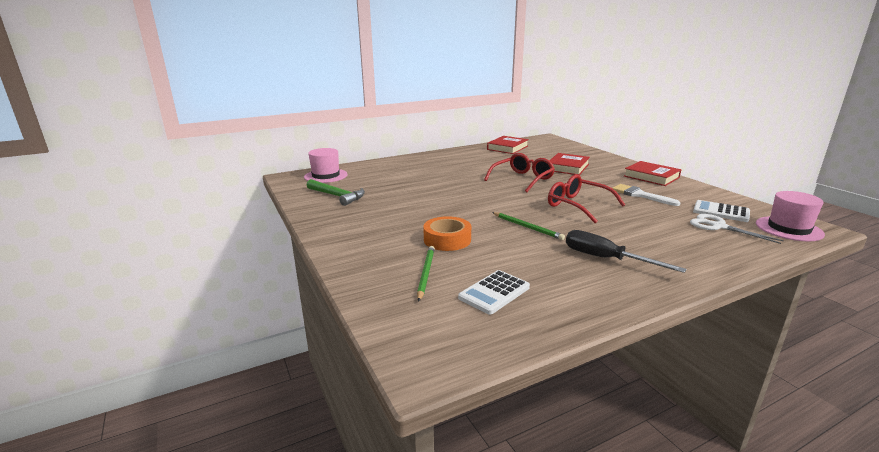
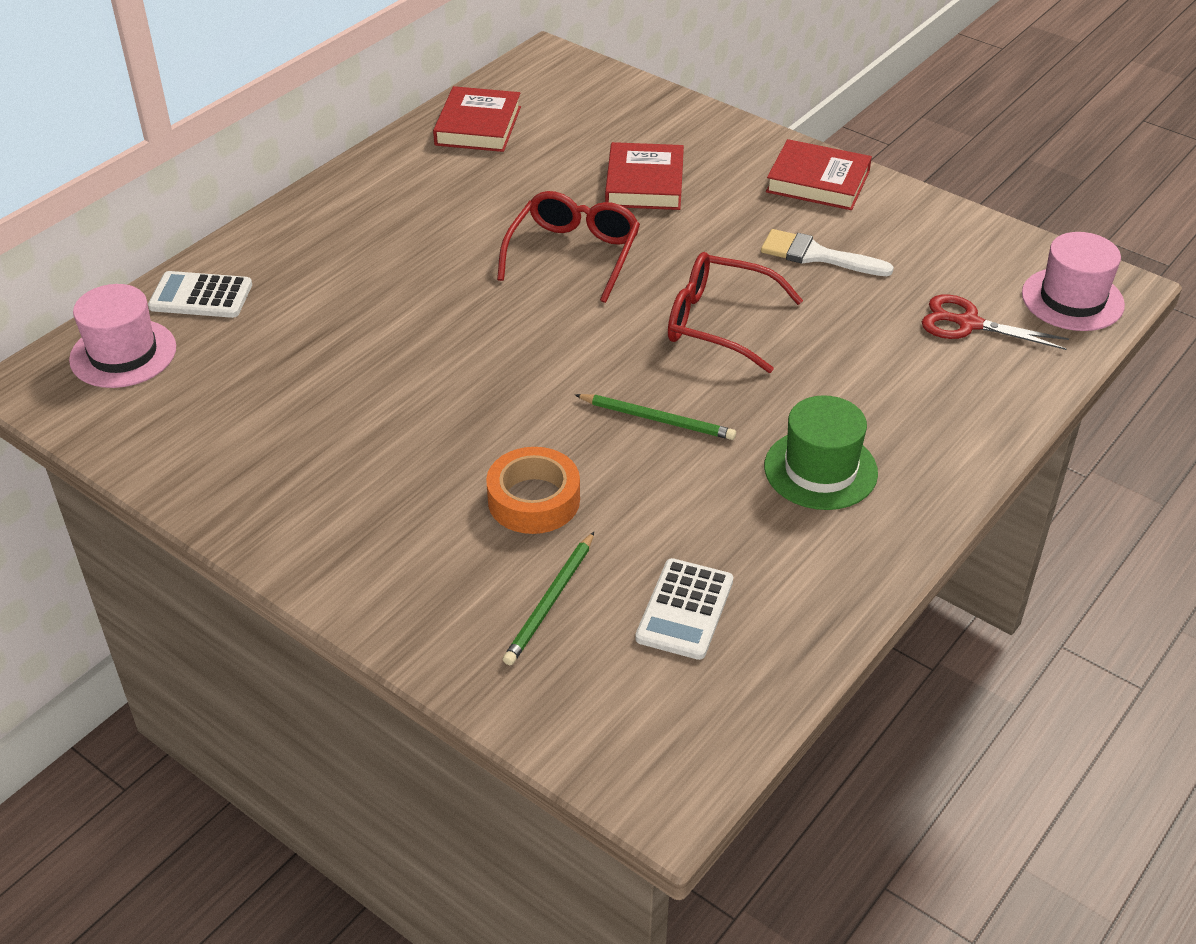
camera: 25 degrees left, 20 degrees up
(337, 196) = (214, 424): green hammer -> none
(426, 273) = (550, 601): green pencil -> green pencil turned 135 degrees counterclockwise
(606, 259) = (820, 470): black screwdriver -> green hat
(718, 226) = (968, 324): white scissors -> red scissors
(721, 212) = (963, 276): white calculator -> white calculator (201, 296)

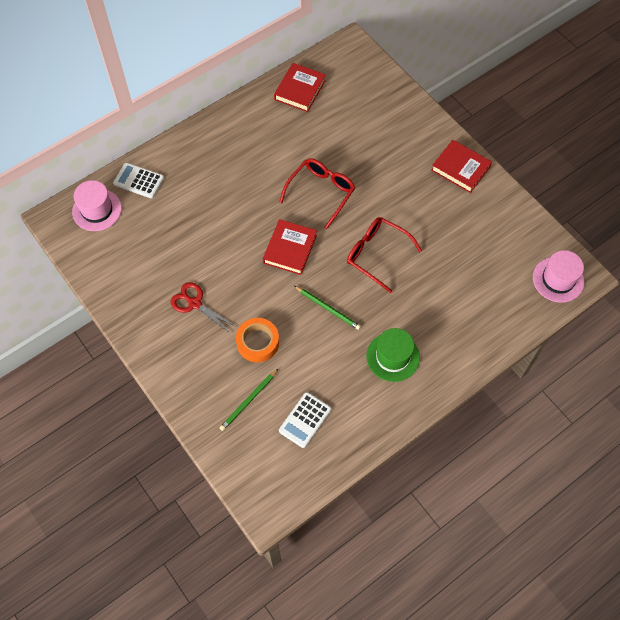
camera: 15 degrees right, 20 degrees up
(644, 183) = (371, 150): red book -> red book (290, 249)
(816, 255) = (441, 220): white brush -> none
(968, 324) = (499, 283): red scissors -> red scissors (195, 303)

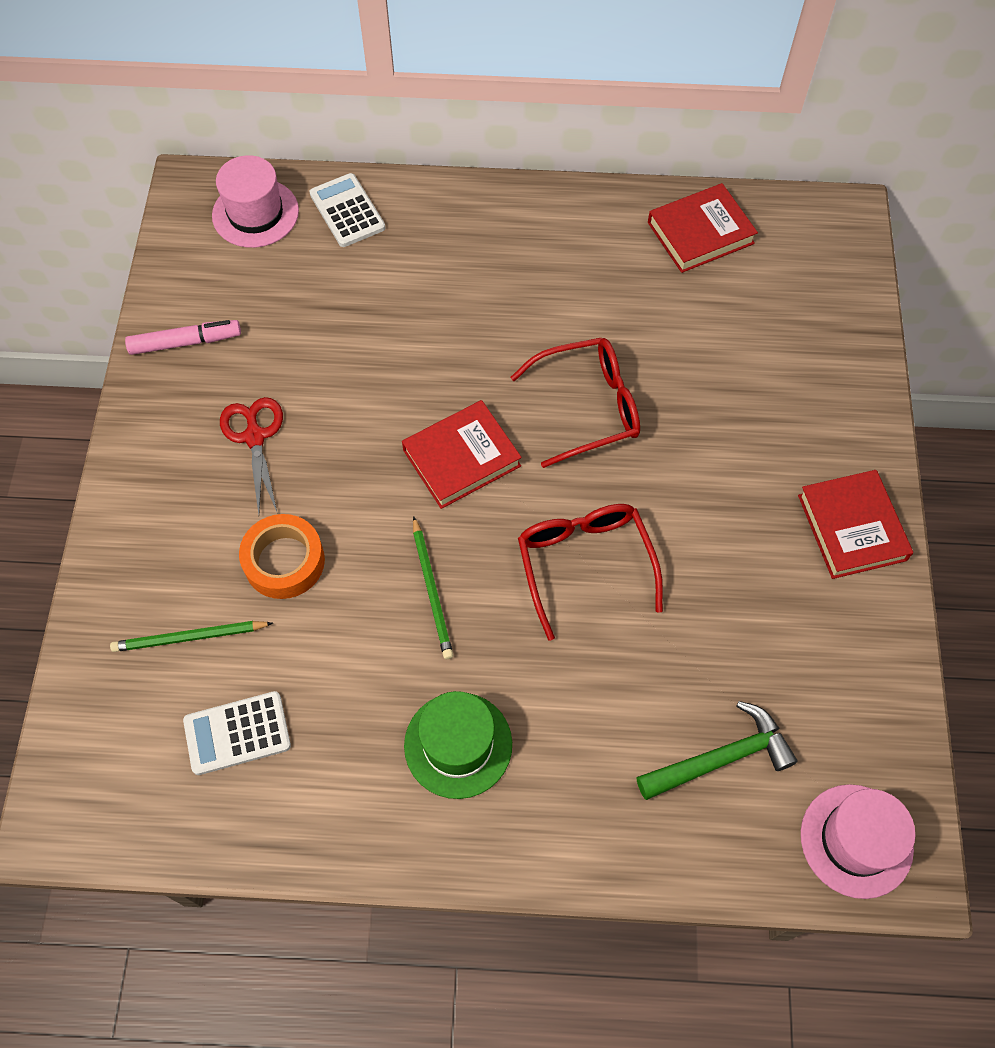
camera: 40 degrees right, 0 degrees up
(122, 287) = (185, 342): none -> pink marker
(489, 287) = (721, 758): none -> green hammer

